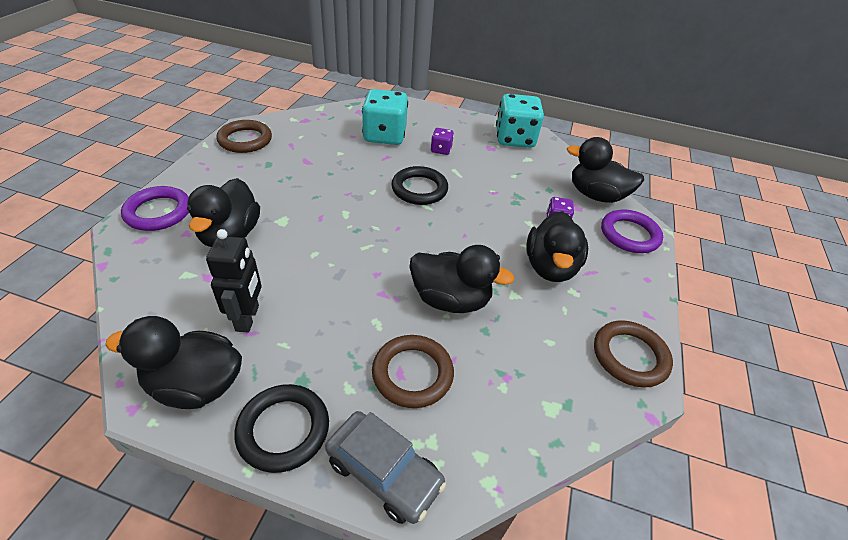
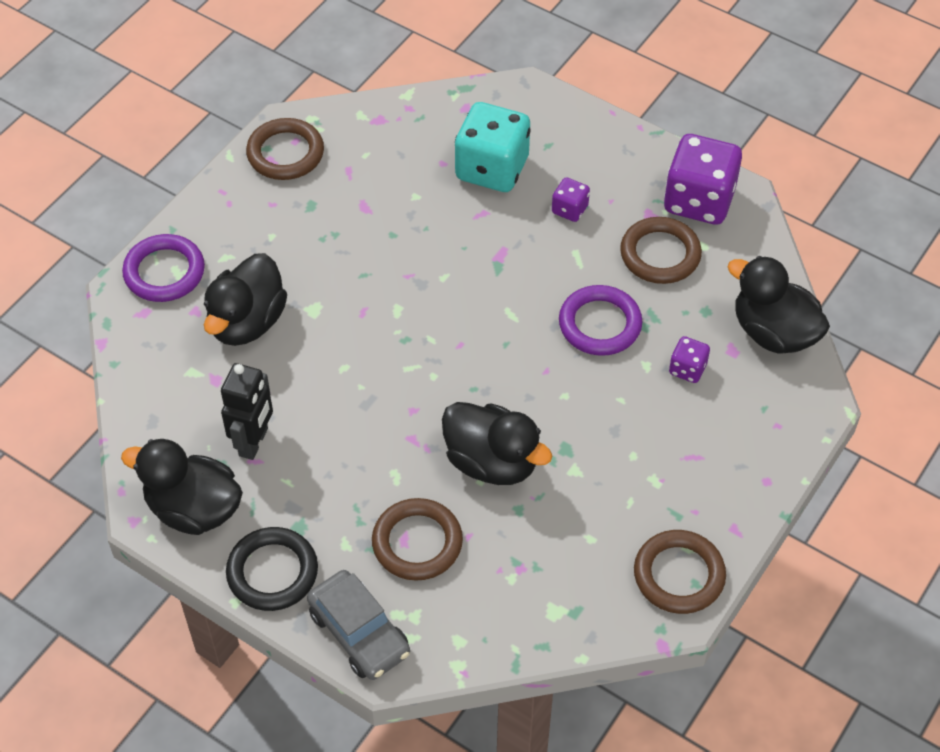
camera: 20 degrees right, 10 degrees up
(419, 189) = (511, 282): black ring -> none
(506, 165) = (660, 254): none -> brown ring
(514, 139) = (699, 200): turquoise dice -> purple dice
(550, 267) = (641, 440): black duck -> none
(629, 235) = (784, 409): purple ring -> purple ring (600, 324)

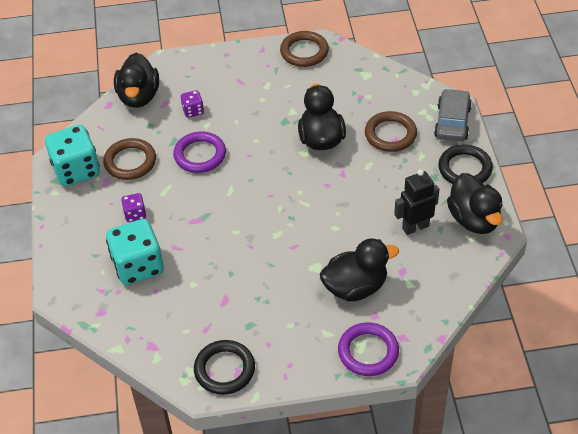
camera: 130 degrees left, 5 degrees down
(285, 153) = (224, 369): brown ring -> black ring
(699, 200) = (76, 170): purple dice -> turquoise dice

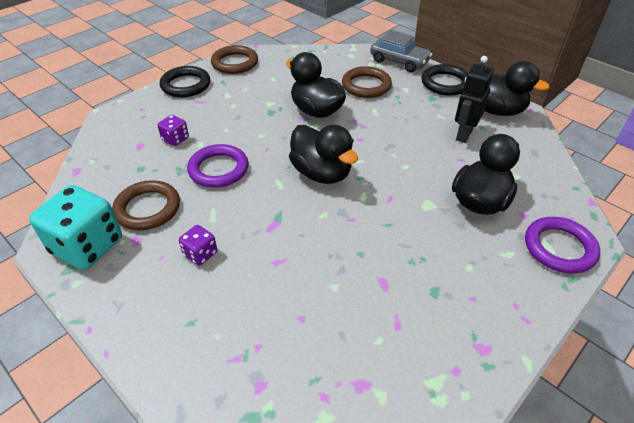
camera: 40 degrees left, 5 degrees down
(138, 266) = (255, 304): turquoise dice -> none
(139, 96) = (105, 151): black duck -> black duck (321, 173)
(224, 369) = (465, 355): black ring -> black ring (186, 85)
(452, 122) = (399, 61): grey car -> grey car turned 150 degrees clockwise

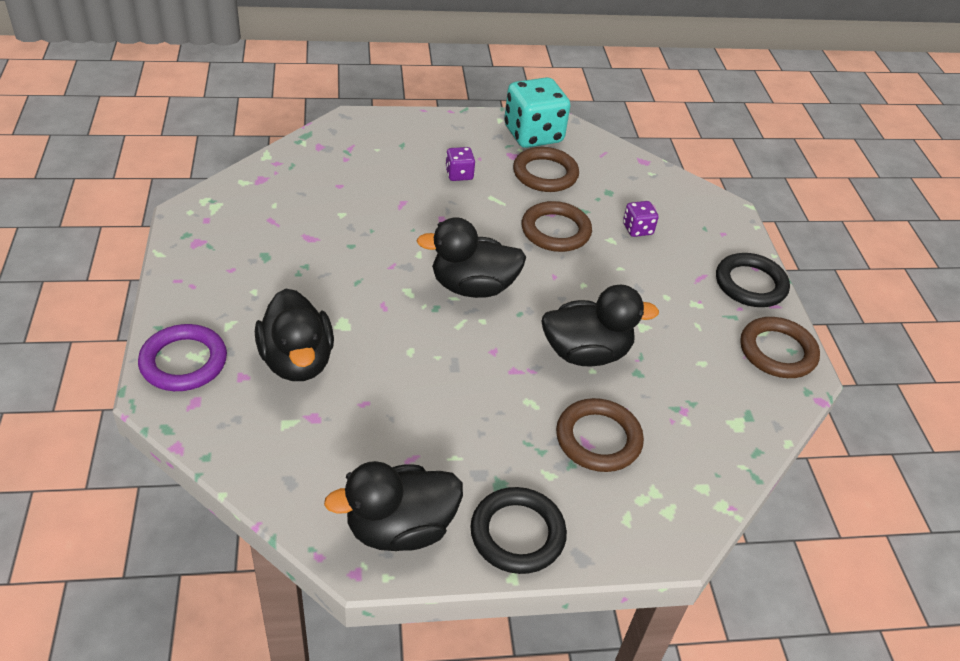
camera: 125 degrees right, 0 degrees up
(218, 169) = (555, 231): purple ring -> brown ring
(399, 61) = (631, 532): grey car -> none
(463, 134) = (396, 445): black robot -> none

